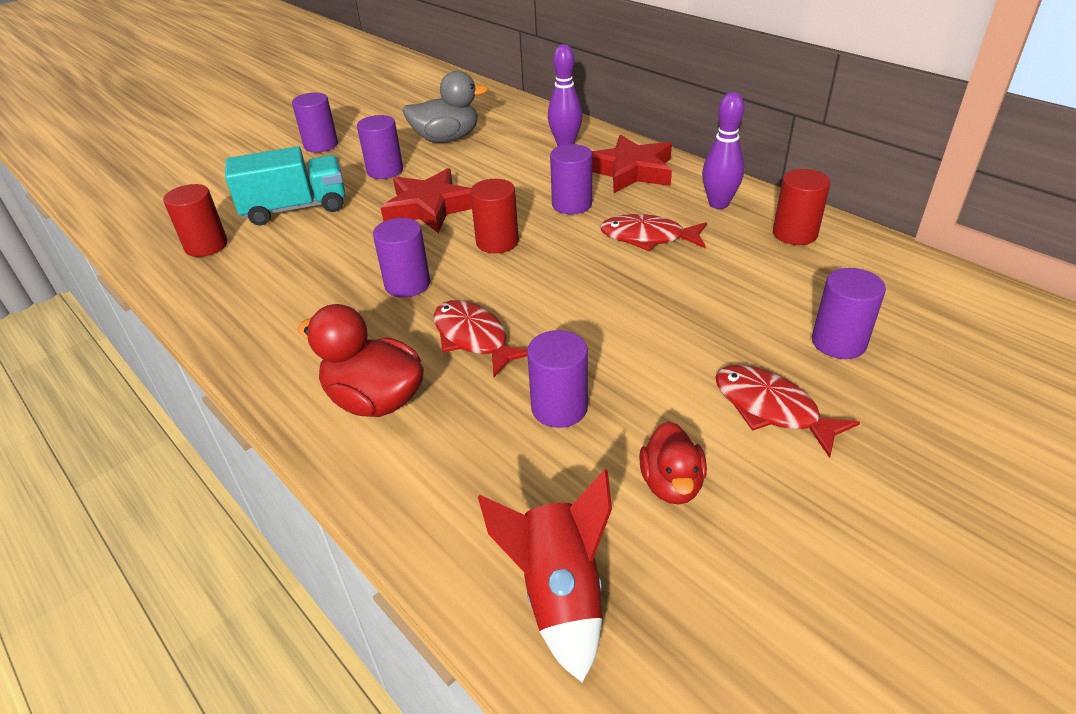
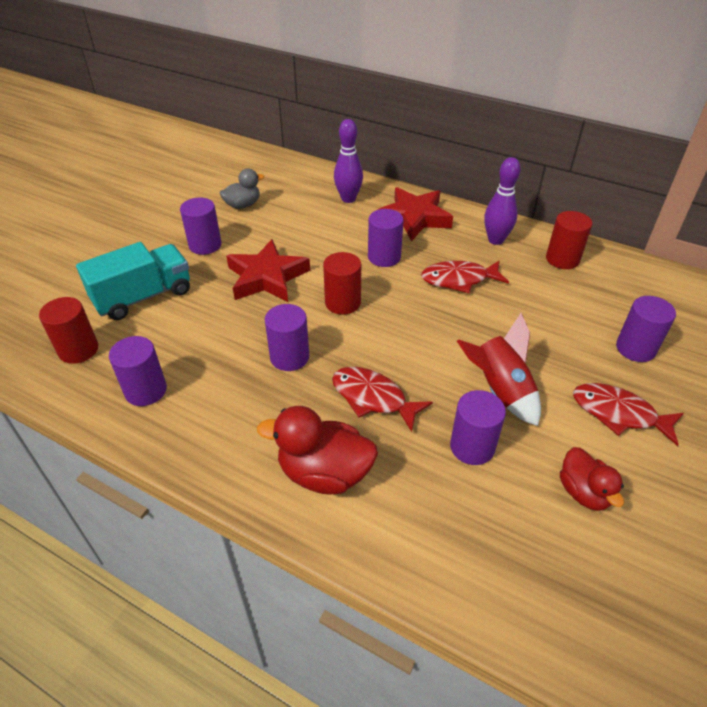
camera: 20 degrees left, 5 degrees up
(321, 145) = (128, 225): purple cylinder -> purple cylinder (146, 390)
(446, 139) = (243, 205): grey duck -> grey duck, size x0.64
(559, 593) = (554, 603): red rocket -> red rocket (500, 390)

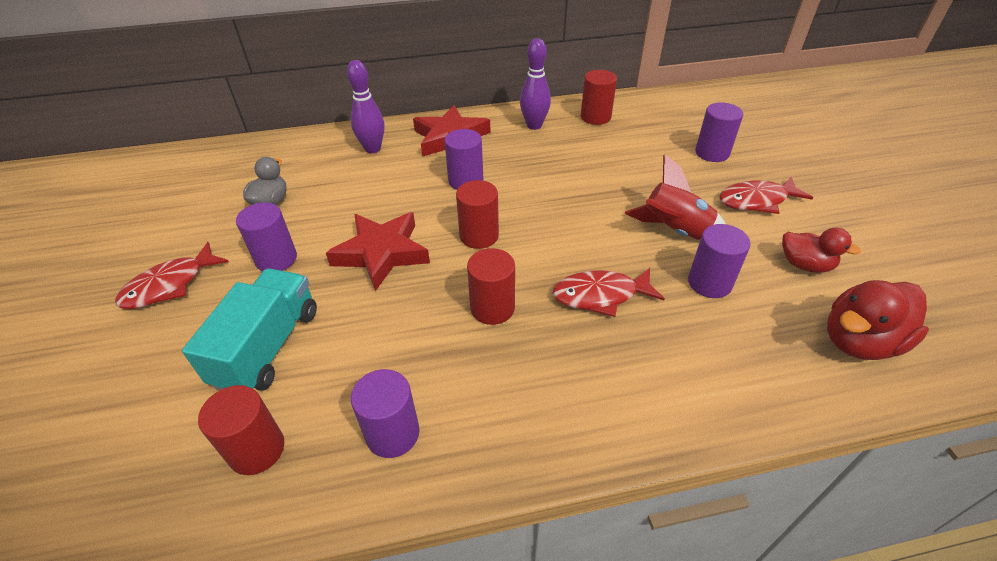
camera: 40 degrees left, 0 degrees up
(289, 357) = (492, 308): purple cylinder -> red cylinder
(324, 473) = (643, 381): red duck -> red duck (859, 341)
(459, 279) = (545, 168): red fish -> red fish (170, 285)

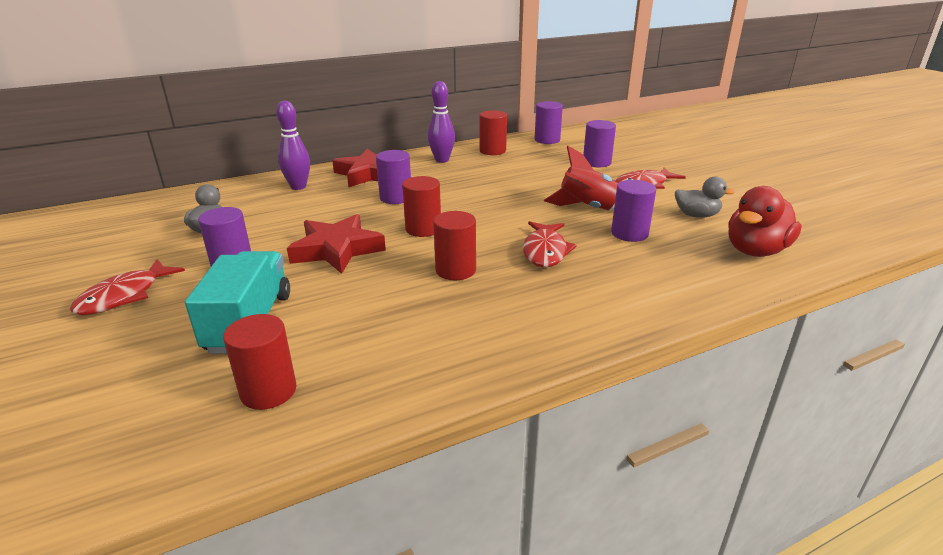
camera: 15 degrees left, 15 degrees down
(392, 433) = (399, 359): purple cylinder -> purple cylinder (547, 140)
(600, 295) = (545, 251): red fish -> red fish turned 60 degrees counterclockwise
(805, 265) = (696, 215): red duck -> grey duck

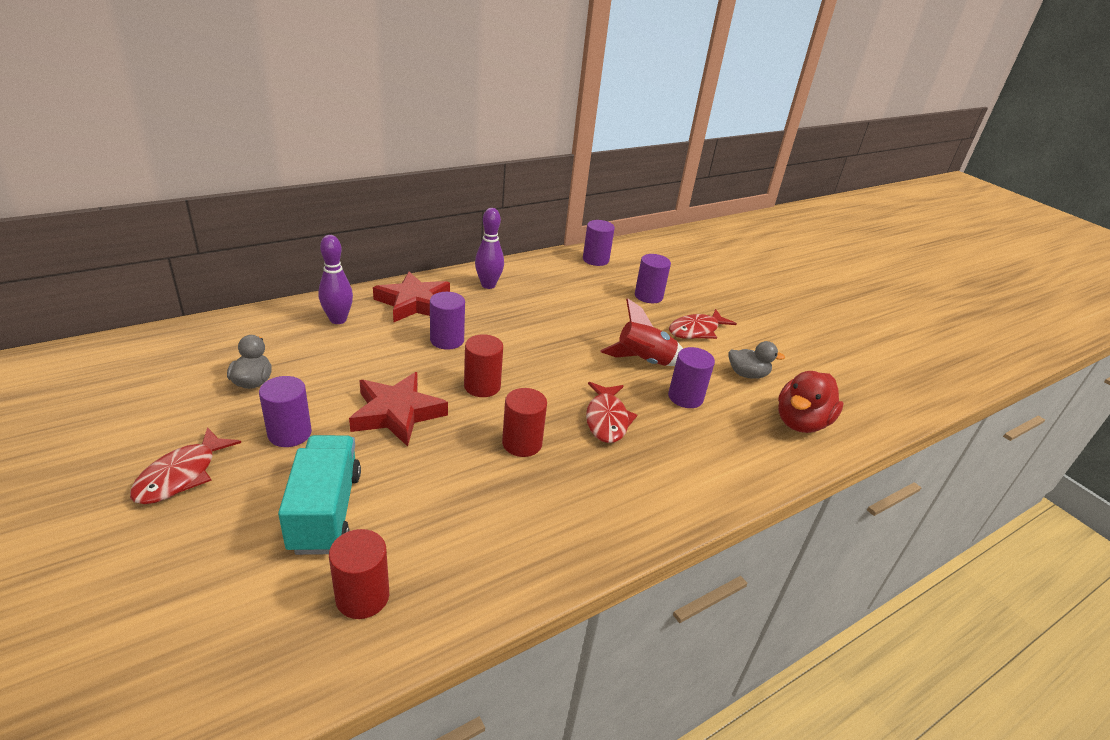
camera: 10 degrees left, 5 degrees up
(492, 151) = (540, 273): red cylinder -> none

